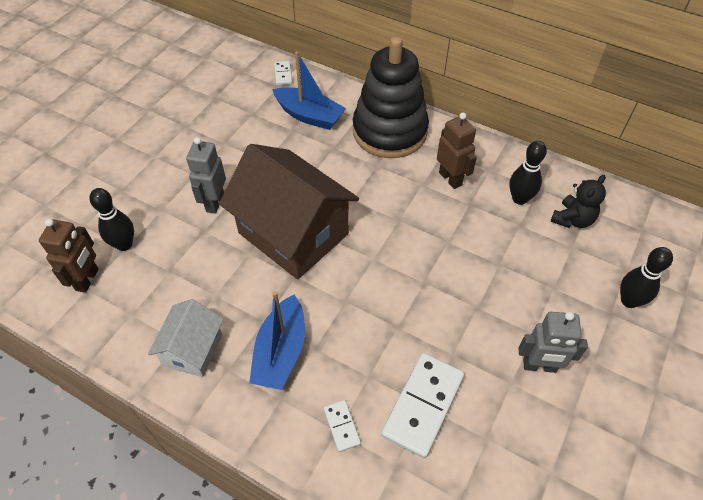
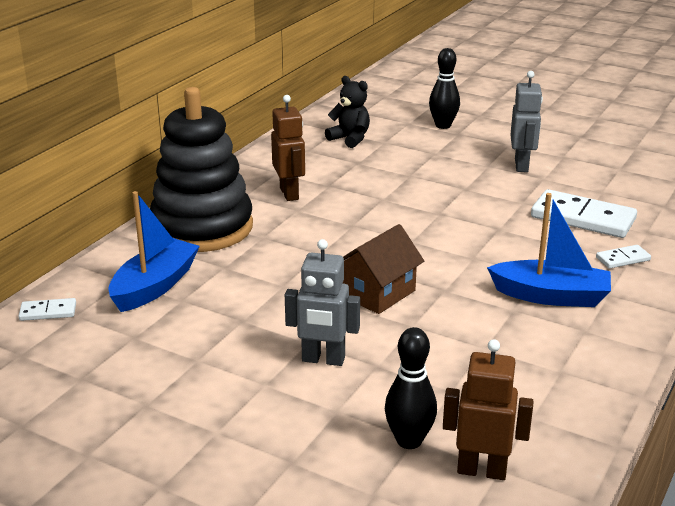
camera: 90 degrees left, 25 degrees down
(193, 349) = (569, 358): white house -> none
(293, 233) = (377, 293): brown house -> brown house, size x0.52
(450, 178) = (289, 193): brown robot -> brown robot turned 105 degrees clockwise
(519, 199) = (322, 160): black bowling pin -> none

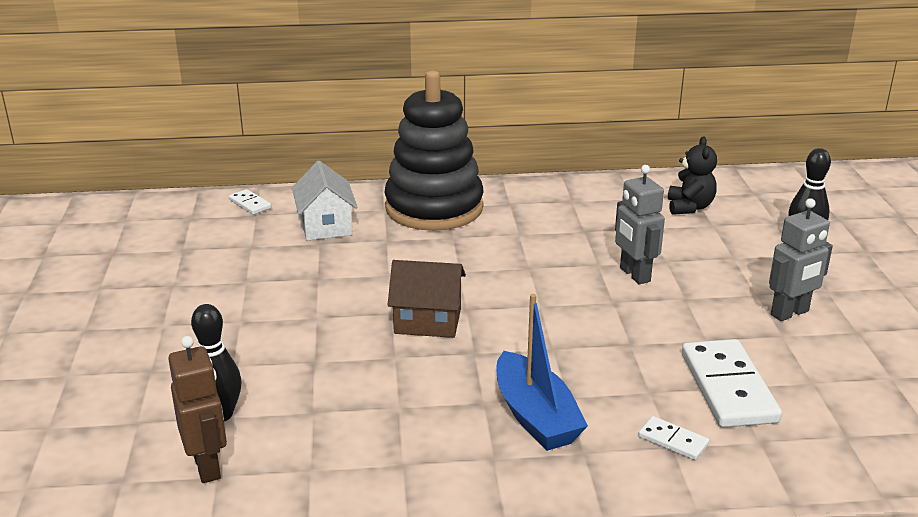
camera: 55 degrees right, 0 degrees up
(155, 286) = (326, 225): blue boat -> white house
(289, 193) = (542, 220): brown robot -> none
(323, 360) = (297, 333): grey robot -> grey robot (634, 275)

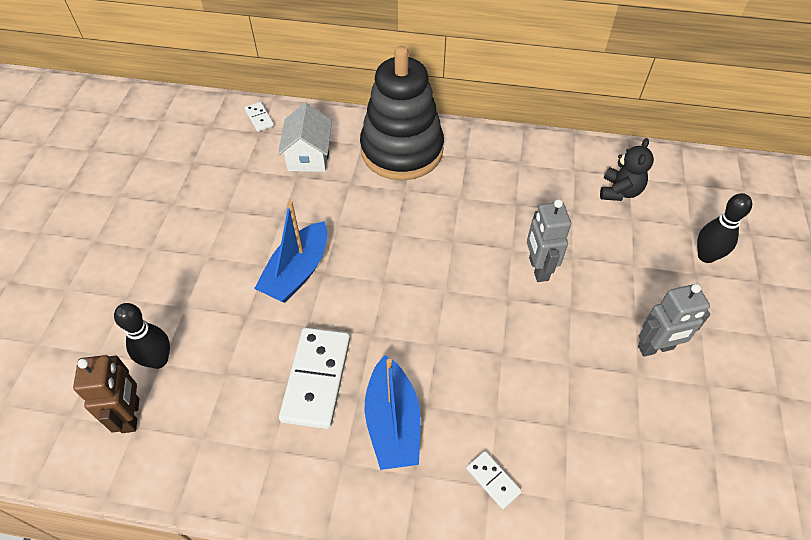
camera: 15 degrees right, 25 degrees up
(359, 317) = (297, 272): none -> blue boat
(428, 321) = (348, 288): brown house -> none
(728, 387) = (564, 428): white domino -> white domino (317, 379)

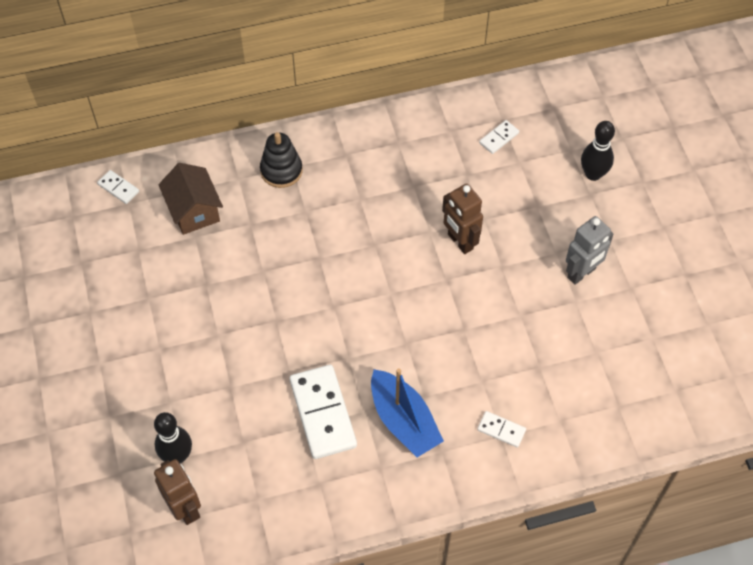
camera: 25 degrees left, 5 degrees up
(297, 272) = (252, 329): blue boat -> none
(309, 156) = (194, 211): white house -> brown house
(402, 150) = (281, 171): black stacking toy -> black stacking toy, size x0.49
(538, 269) = (460, 242): grey robot -> brown robot
(619, 191) = (499, 138): black teddy bear -> white domino

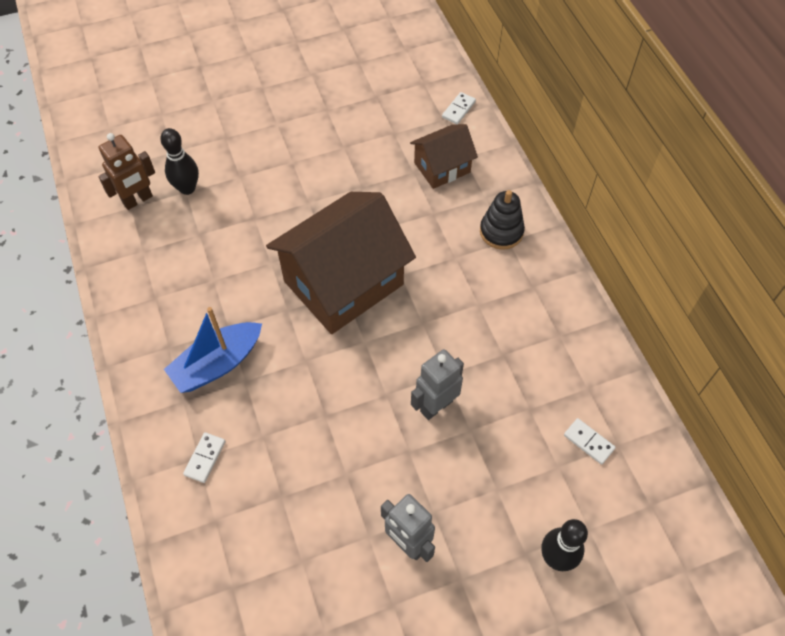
camera: 85 degrees right, 0 degrees up
(323, 307) = (343, 283): none -> brown house
(323, 413) = (226, 294): white domino -> none
(460, 242) = (436, 406): brown robot -> grey robot

